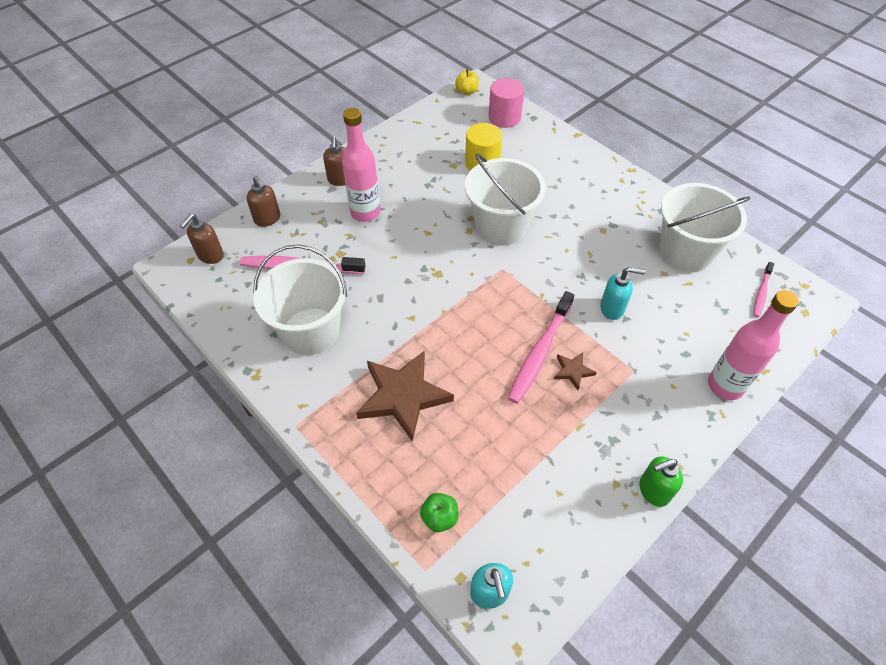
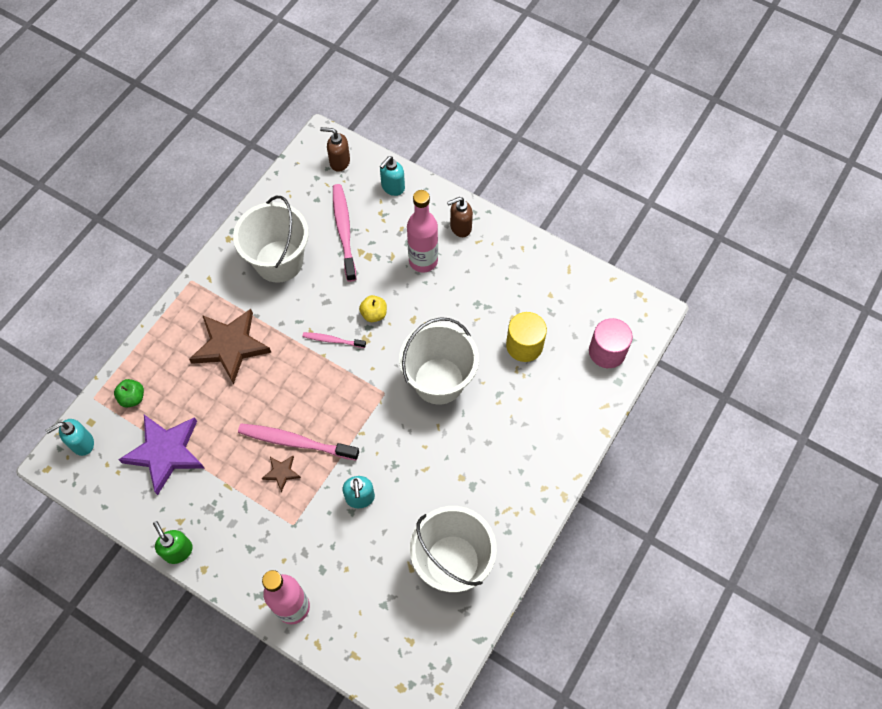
camera: 75 degrees right, 10 degrees up
(267, 219) = (392, 187): brown soap dispenser -> turquoise soap dispenser
(467, 91) = (638, 304): yellow apple -> yellow apple (374, 314)
(525, 488) = (165, 453): none -> purple star
(761, 293) = (416, 642): pink toothbrush -> pink toothbrush (332, 340)

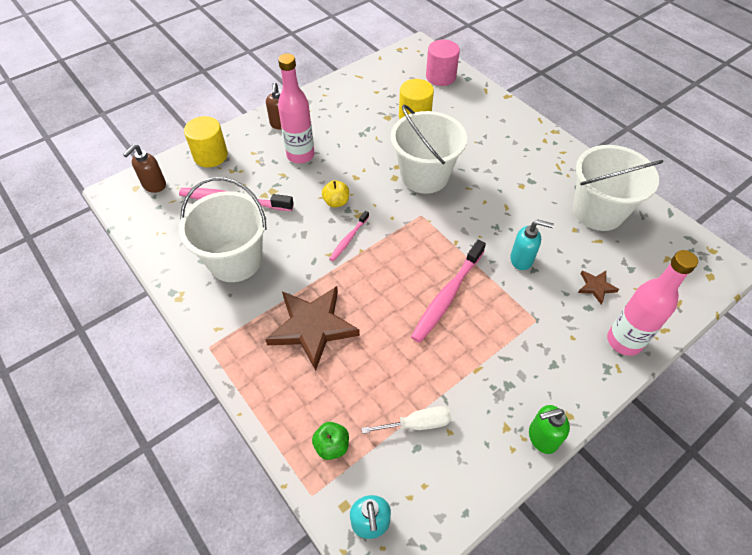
camera: 70 degrees left, 10 degrees down
(165, 453) = (417, 424): purple star -> white screwdriver
(281, 472) = (477, 316): brown star -> brown star (596, 287)
(392, 187) = (210, 155): turquoise soap dispenser -> yellow cylinder

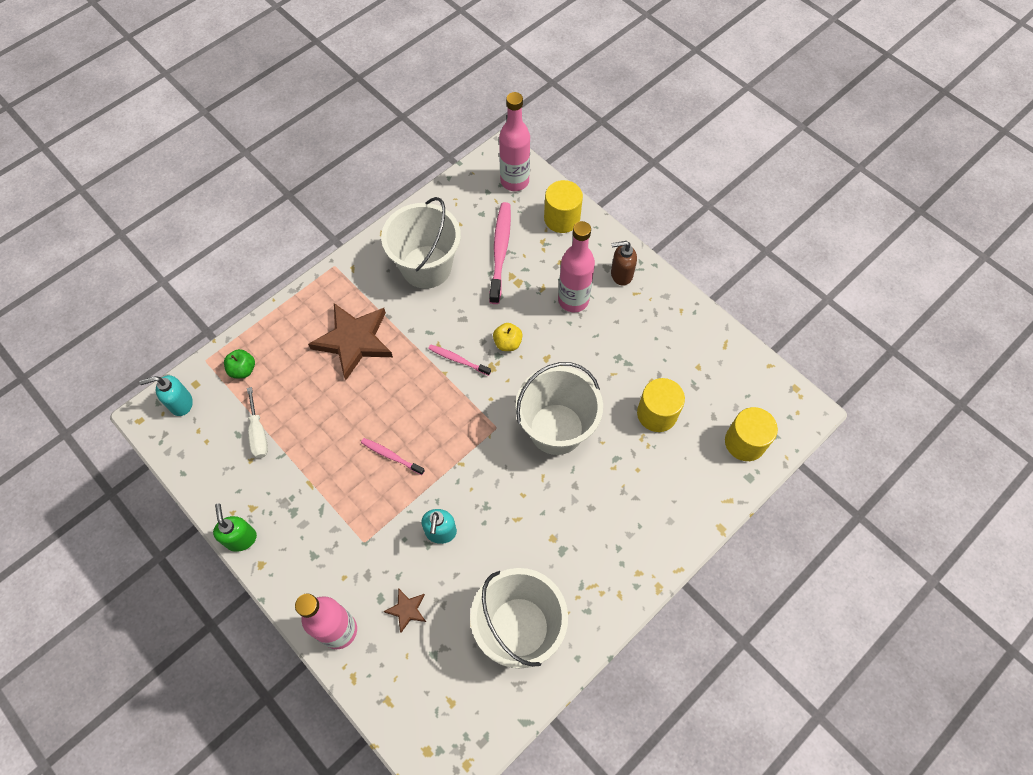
camera: 85 degrees right, 10 degrees up
(154, 185) = (514, 181): brown soap dispenser -> pink bottle
(440, 77) = (745, 442): pink cylinder -> yellow cylinder
(447, 296) = (391, 456): pink toothbrush -> pink toothbrush, size x0.54

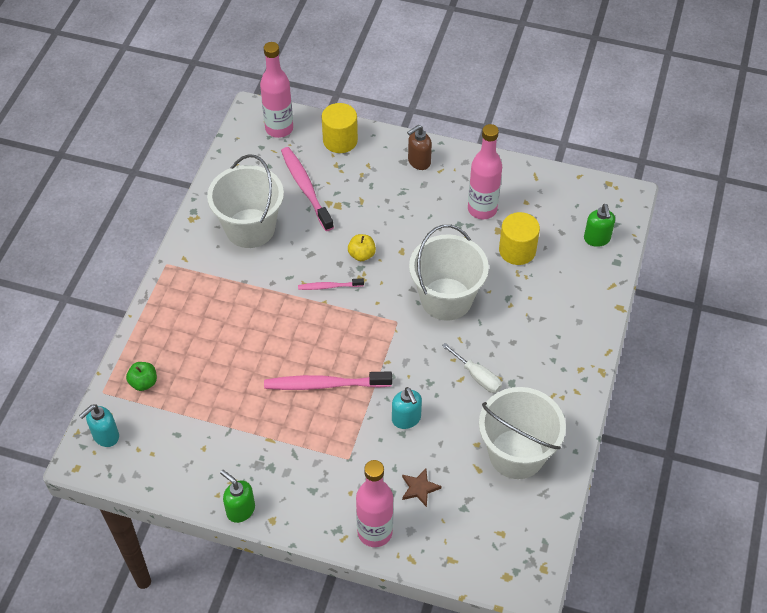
camera: 30 degrees left, 10 degrees down
(258, 433) = (195, 424): white screwdriver -> white screwdriver (477, 376)
(354, 341) = (228, 314): brown star -> none
(391, 456) = (325, 384): pink toothbrush -> pink toothbrush, size x1.84
(573, 300) = (393, 198): pink bottle -> pink bottle (482, 209)
(745, 442) = (597, 239): yellow cylinder -> green soap dispenser

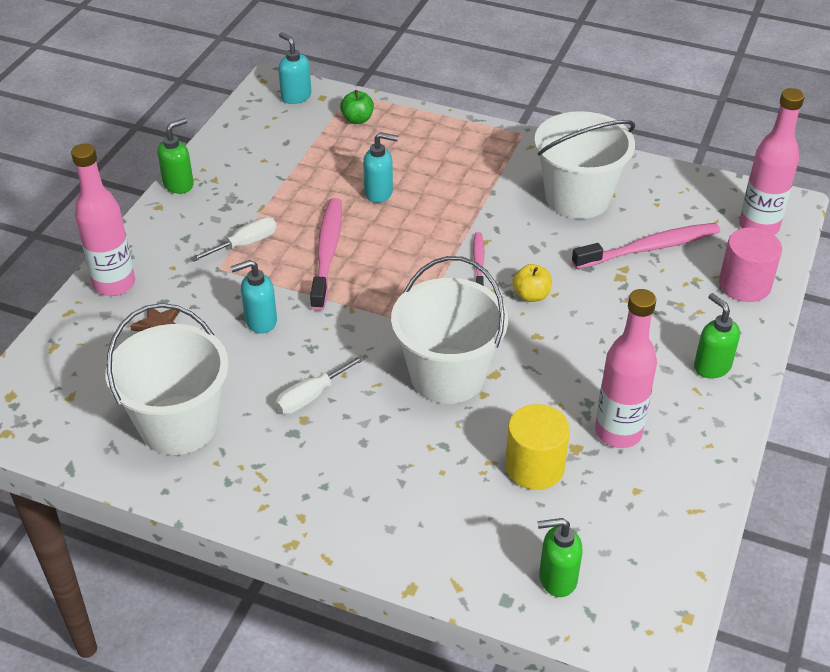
camera: 95 degrees right, 10 degrees down
(248, 357) = (379, 193): none -> turquoise soap dispenser
(318, 444) = (245, 244): none -> white screwdriver
(340, 140) = (744, 285): yellow cylinder -> pink cylinder
(418, 162) = (711, 366): brown soap dispenser -> green soap dispenser

